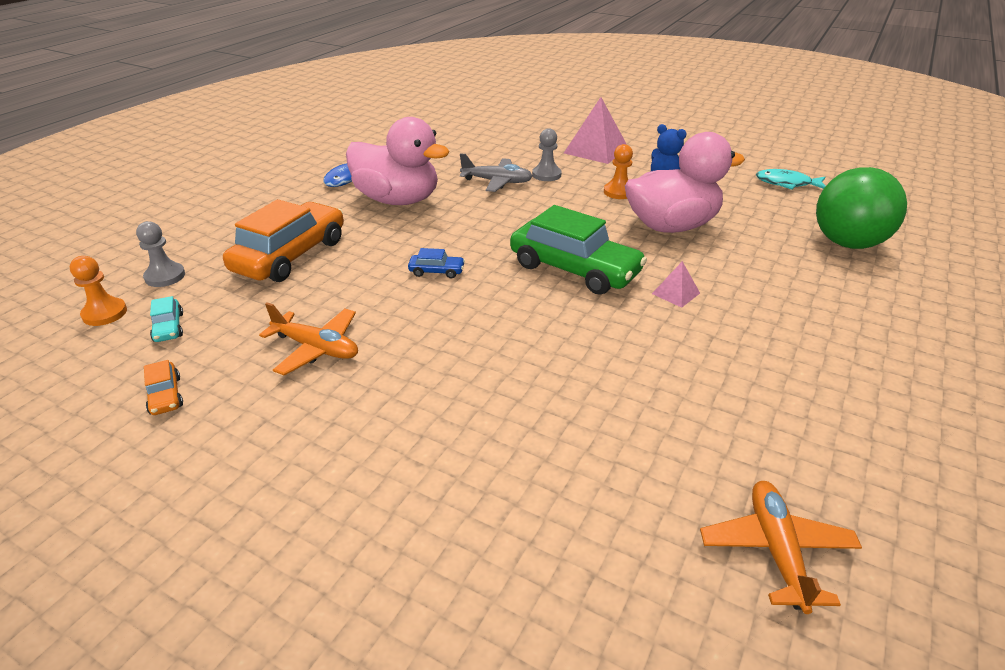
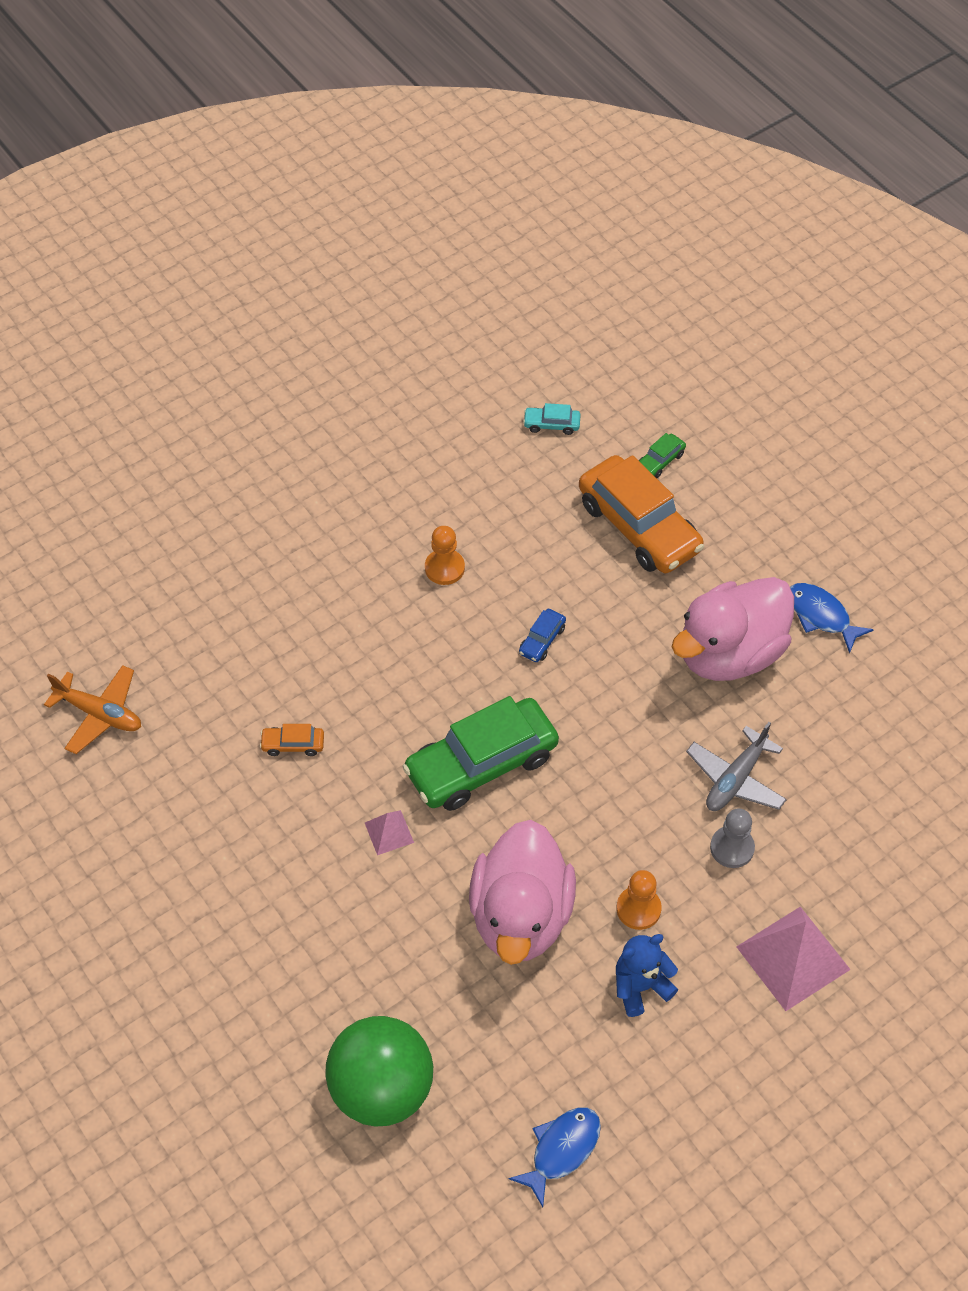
camera: 115 degrees right, 20 degrees up
(105, 313) = (598, 383): orange pawn -> orange pawn (444, 568)
(165, 276) = (645, 426): grey pawn -> none
(165, 395) = (455, 418): orange car -> orange car (293, 744)
(210, 261) = (660, 461): none -> green car
(316, 348) = (463, 518): orange plane -> none
(786, 184) = (561, 1150): turquoise fish -> blue fish

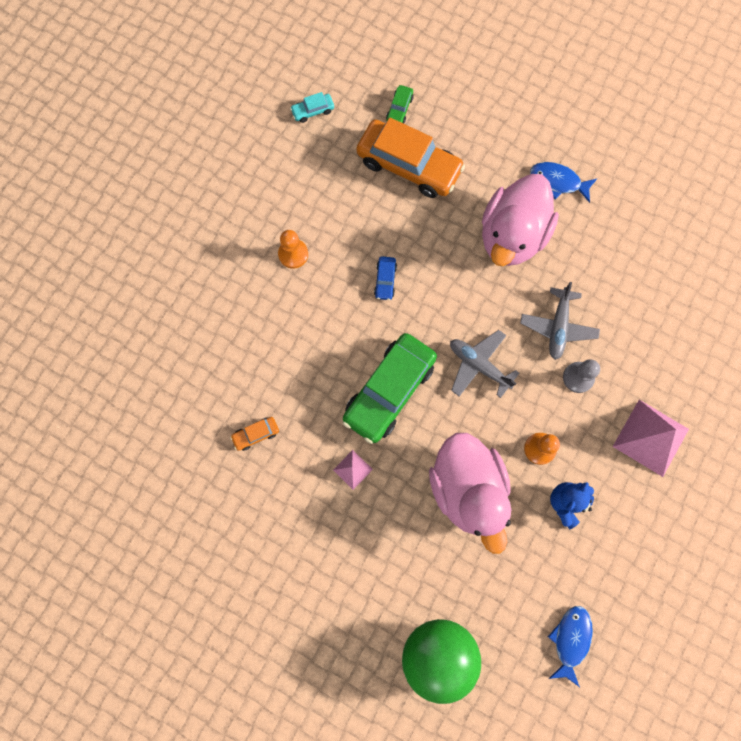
camera: 25 degrees left, 20 degrees up
(99, 714) = (109, 472): orange plane -> none
(610, 781) = (479, 365): none -> grey plane

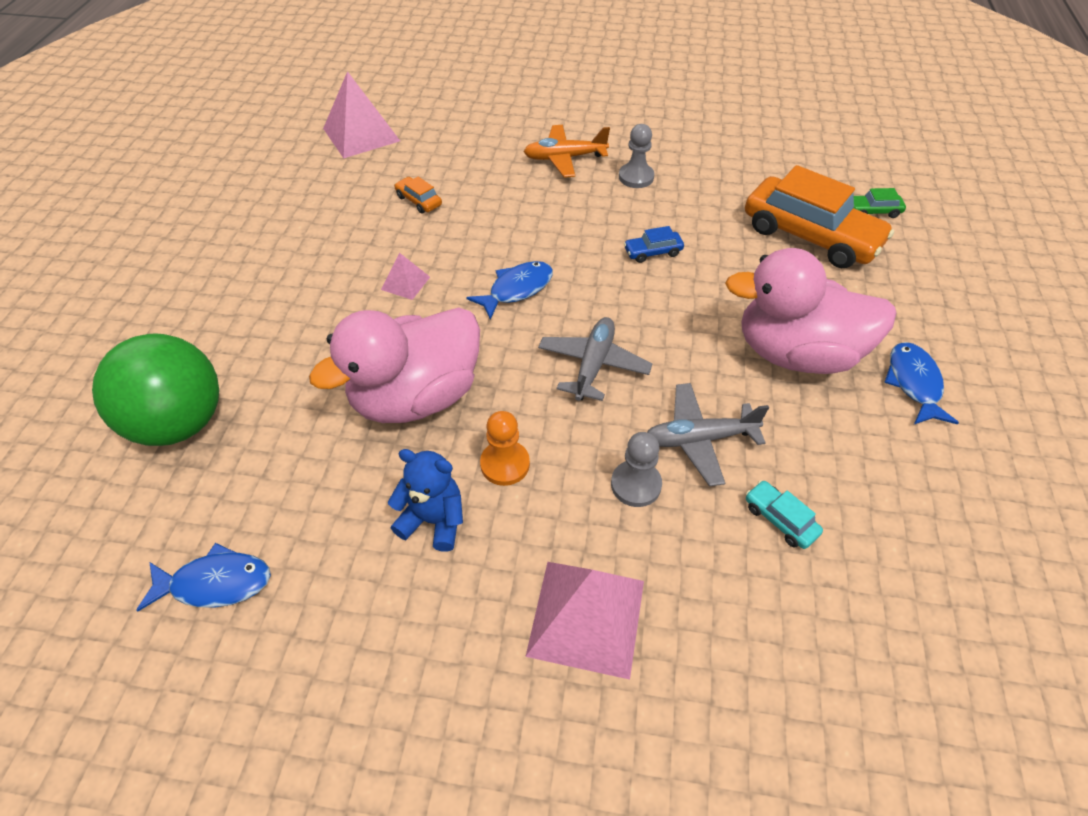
camera: 70 degrees right, 25 degrees down
(136, 461) = (361, 134): none -> pink pyramid
(245, 299) = (564, 158): none -> orange plane
(293, 254) = (636, 177): orange pawn -> grey pawn
(313, 111) = (808, 151): turquoise car -> turquoise car (780, 519)
(389, 391) = (517, 289): green car -> blue fish
(409, 165) = (810, 236): orange car -> orange car turned 60 degrees counterclockwise

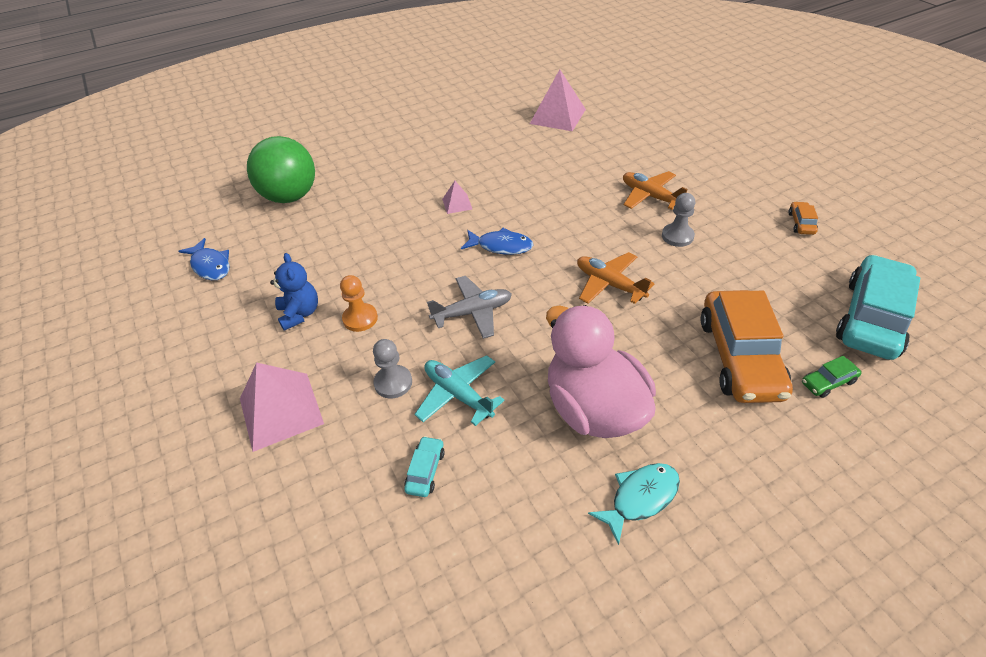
camera: 55 degrees right, 5 degrees down
(416, 397) = (377, 258): pink duck -> none
(419, 201) = (529, 168): orange car -> orange car (801, 223)
(652, 252) = (609, 284): blue car -> orange plane
(699, 439) = (458, 394): grey plane -> turquoise plane
(828, 150) = (872, 318): none -> turquoise car
(872, 211) = (828, 382): green car -> green car turned 75 degrees counterclockwise
(913, 383) = (640, 498): blue fish -> turquoise fish

